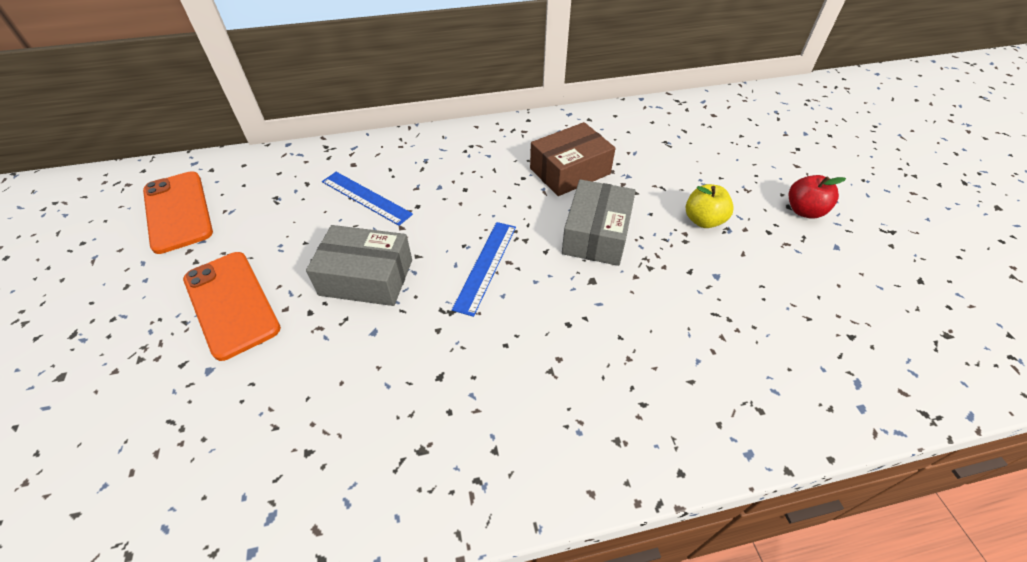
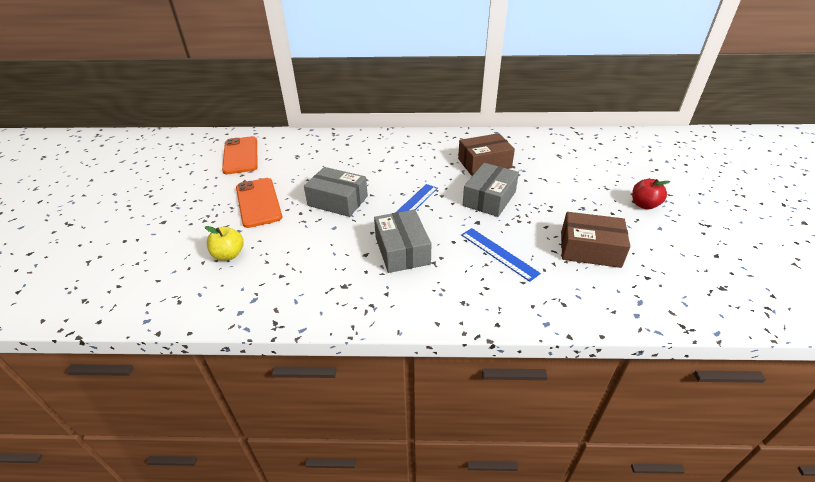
camera: 15 degrees right, 10 degrees down
(366, 197) = (349, 162): blue ruler -> blue ruler (498, 253)
(496, 357) = (402, 250): none -> grey box
(703, 220) = (567, 201): yellow apple -> yellow apple (229, 255)
(762, 301) = (590, 249): none -> brown box

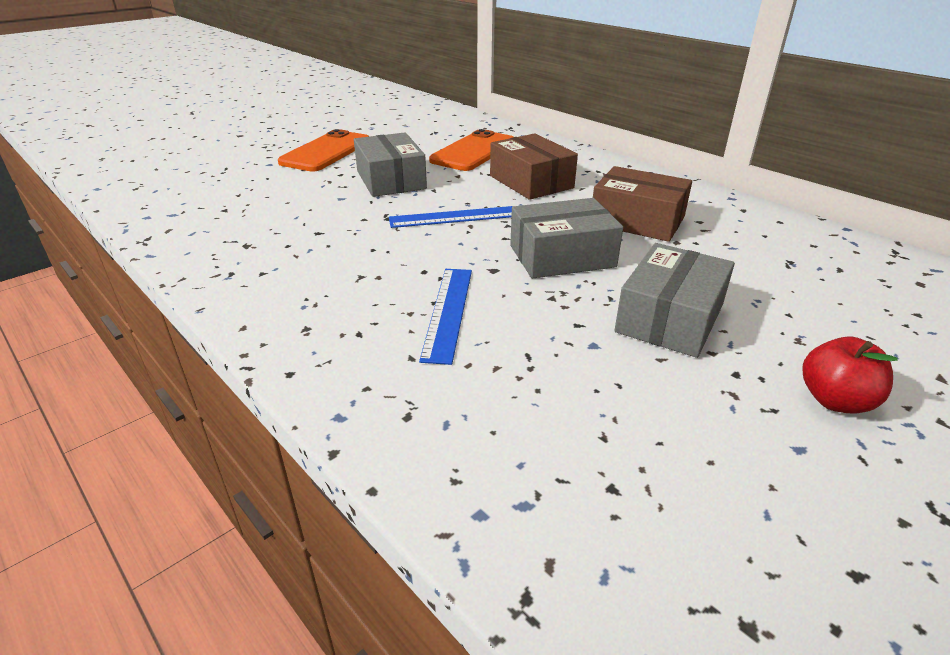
camera: 45 degrees right, 5 degrees down
(229, 255) = (226, 176): yellow apple -> none
(241, 155) = (388, 114): orange phone -> orange phone (474, 151)
(402, 250) = (355, 248): grey box -> grey box (670, 318)
(590, 249) = (588, 388): brown box -> brown box (531, 182)

